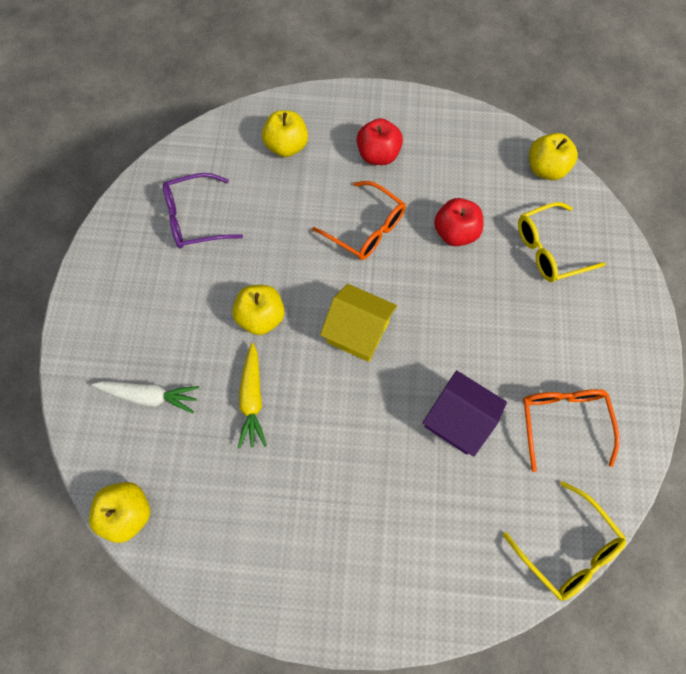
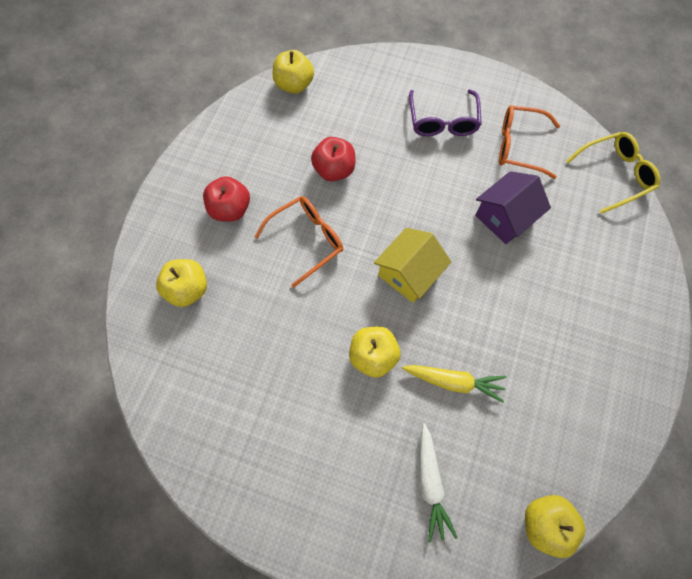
camera: 75 degrees left, 0 degrees up
(149, 396) = (430, 483): white carrot -> white carrot turned 150 degrees clockwise
(196, 218) = (242, 399): purple glasses -> purple glasses (442, 120)
(550, 249) = (371, 106): yellow glasses -> none

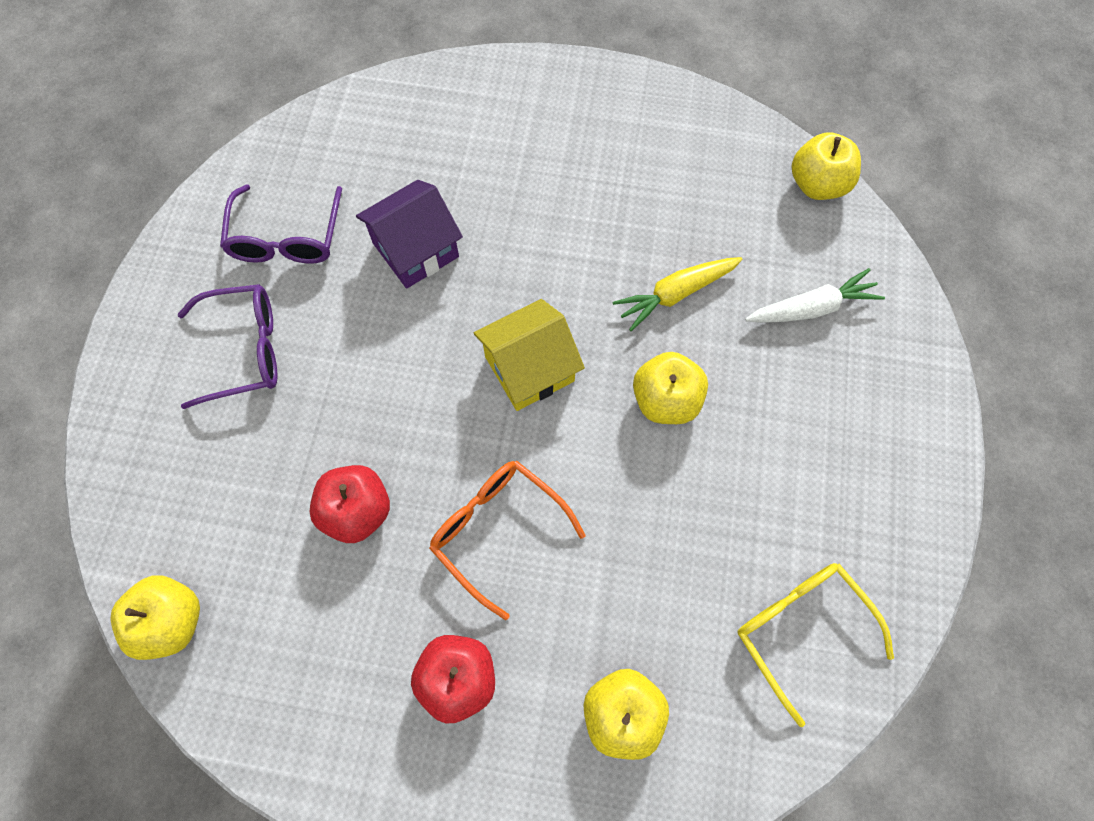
camera: 100 degrees left, 0 degrees up
(409, 274) = (529, 369): yellow house -> yellow house turned 60 degrees counterclockwise
(453, 381) = (676, 294): yellow carrot -> yellow carrot turned 120 degrees counterclockwise
(504, 217) = (415, 250): purple house -> purple house turned 75 degrees counterclockwise
(520, 146) = (286, 237): orange glasses -> purple glasses
(614, 175) = (327, 118): yellow glasses -> yellow glasses (801, 630)

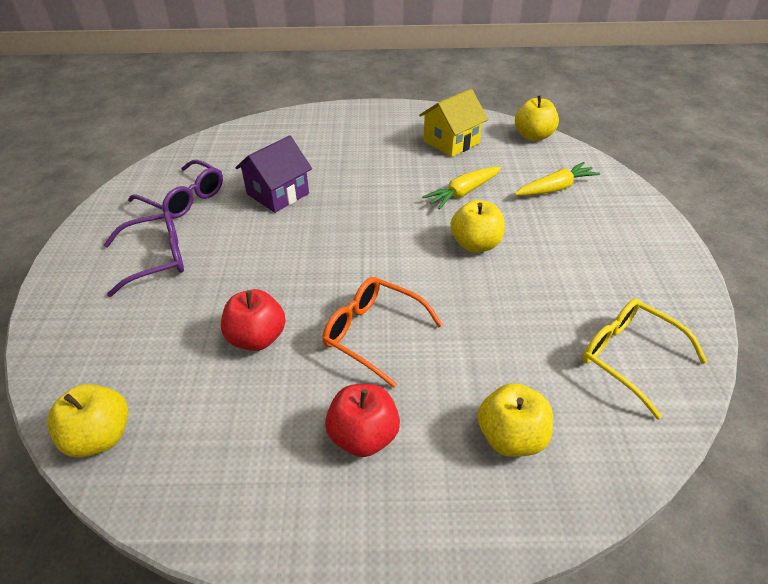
camera: 10 degrees left, 25 degrees down
(286, 237) = (184, 198): purple glasses -> purple glasses turned 45 degrees counterclockwise
(529, 369) = (373, 241): yellow house -> yellow house (451, 142)
(811, 308) = (555, 188): white carrot -> yellow carrot

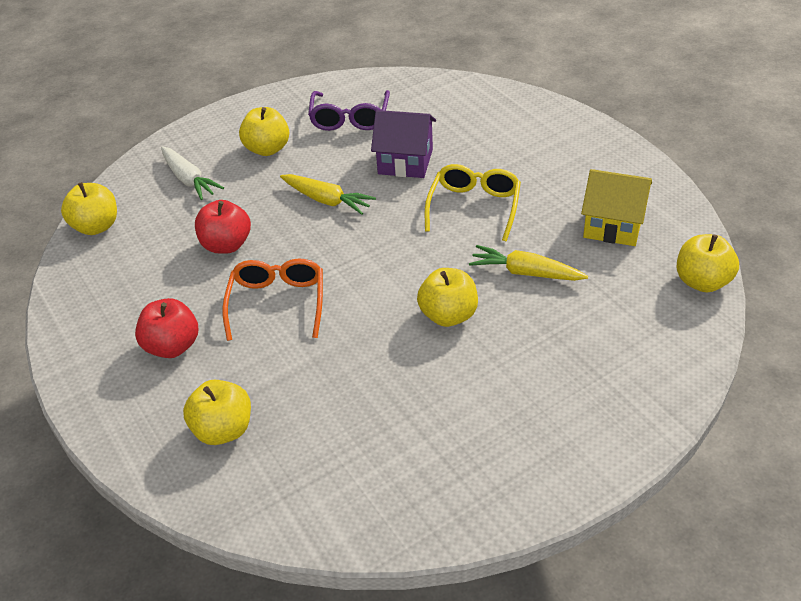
camera: 60 degrees right, 0 degrees up
(125, 329) = (189, 179): none -> white carrot
(155, 259) = (267, 149): purple glasses -> yellow apple
(555, 188) = (607, 338): yellow carrot -> yellow carrot (326, 200)
(630, 358) = (372, 481): yellow glasses -> yellow glasses (474, 208)

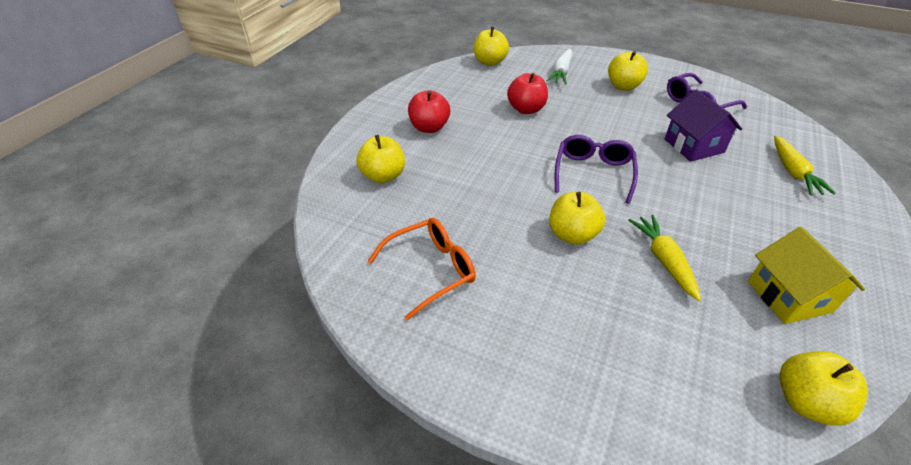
camera: 55 degrees right, 0 degrees up
(277, 304) = (500, 150): orange glasses -> orange glasses (430, 270)
(326, 200) = (611, 129): yellow carrot -> yellow carrot (793, 172)
(380, 252) = (593, 173): none -> purple glasses
(474, 208) = (695, 200): yellow glasses -> none

